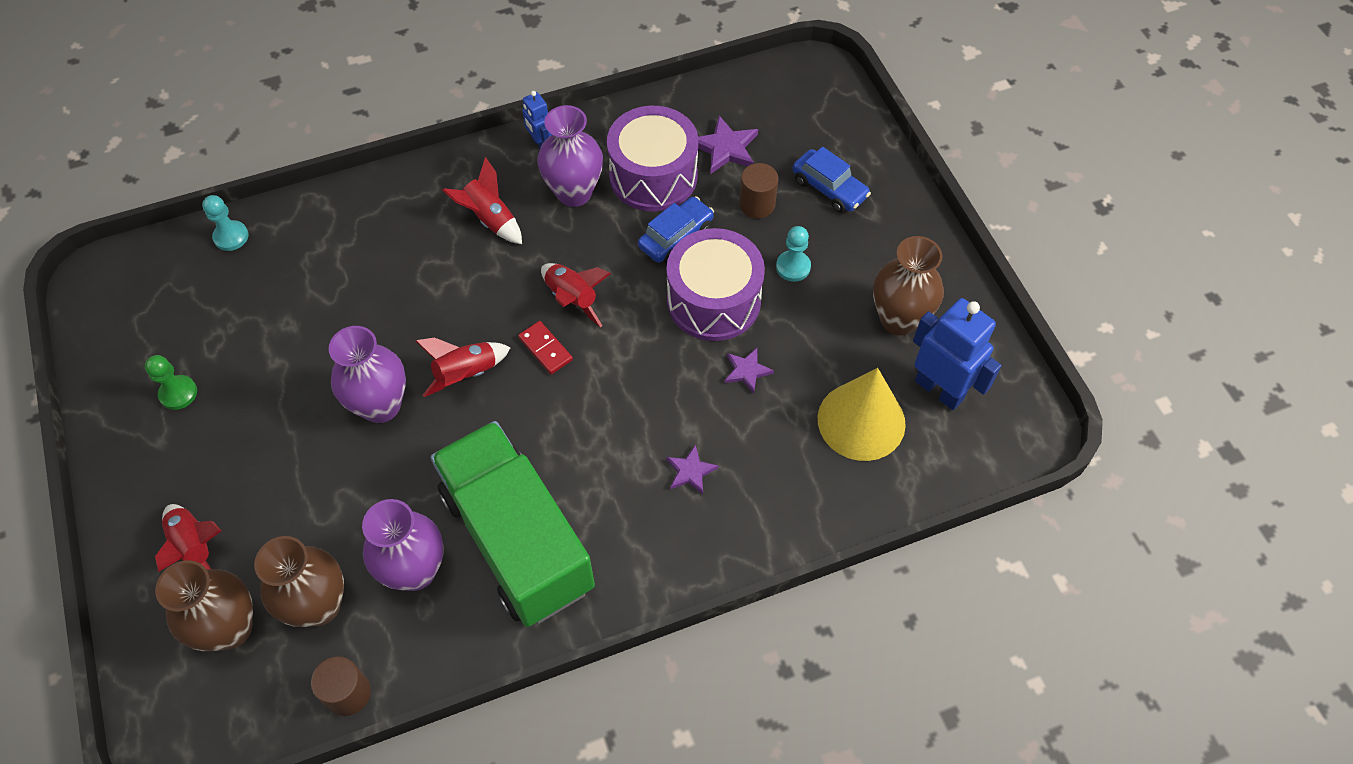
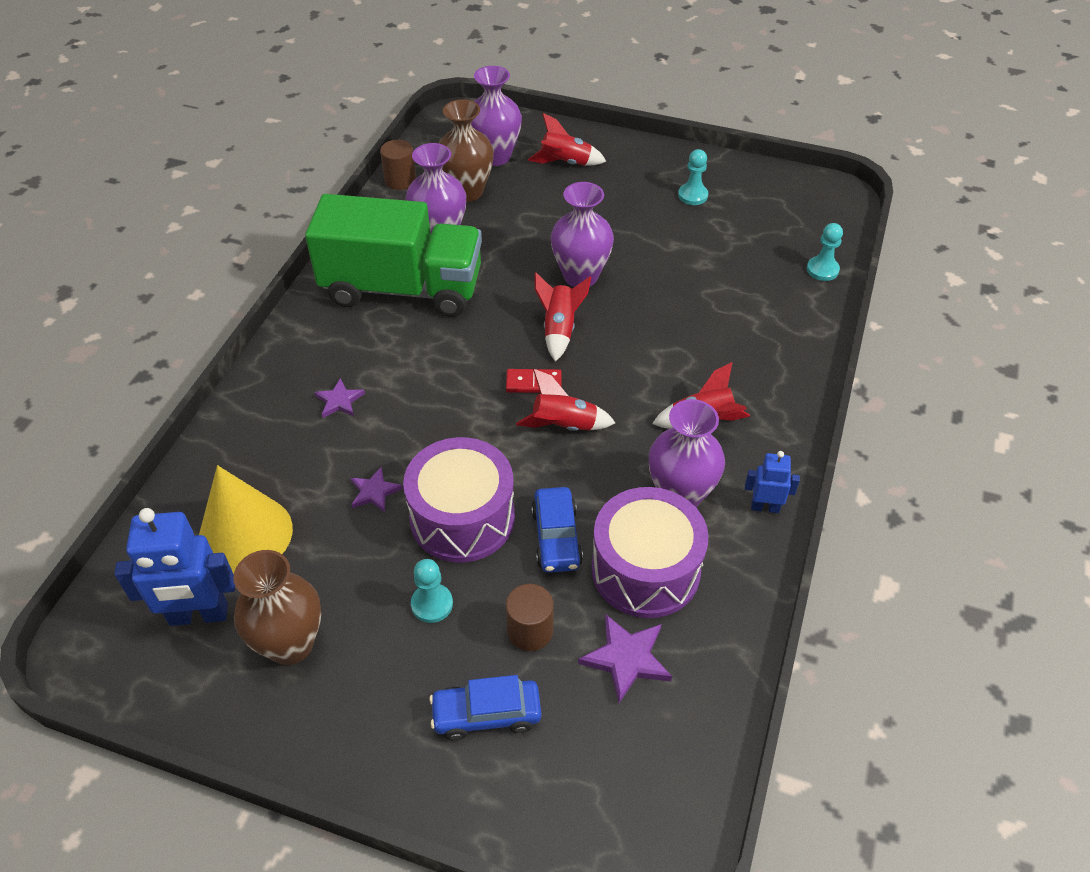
camera: 130 degrees right, 10 degrees down
(178, 393) = (692, 195): green pawn -> turquoise pawn
(230, 628) = (495, 156): brown vase -> purple vase

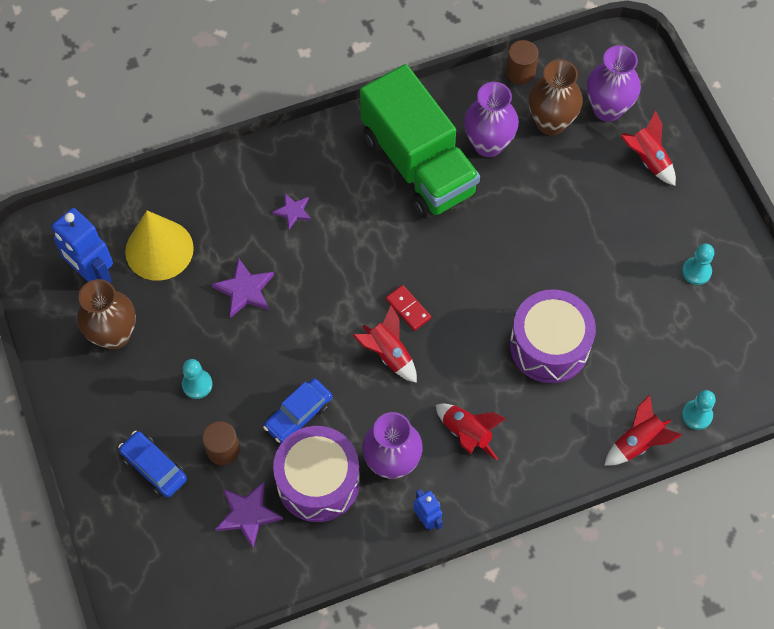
camera: 50 degrees right, 15 degrees up
(374, 492) = (245, 290): purple star -> purple star, size x1.55
(462, 517) = (268, 352): purple drum -> purple drum (549, 346)
(559, 329) = (470, 287): red rocket -> red rocket (638, 443)
(580, 276) = (534, 261): purple vase -> none

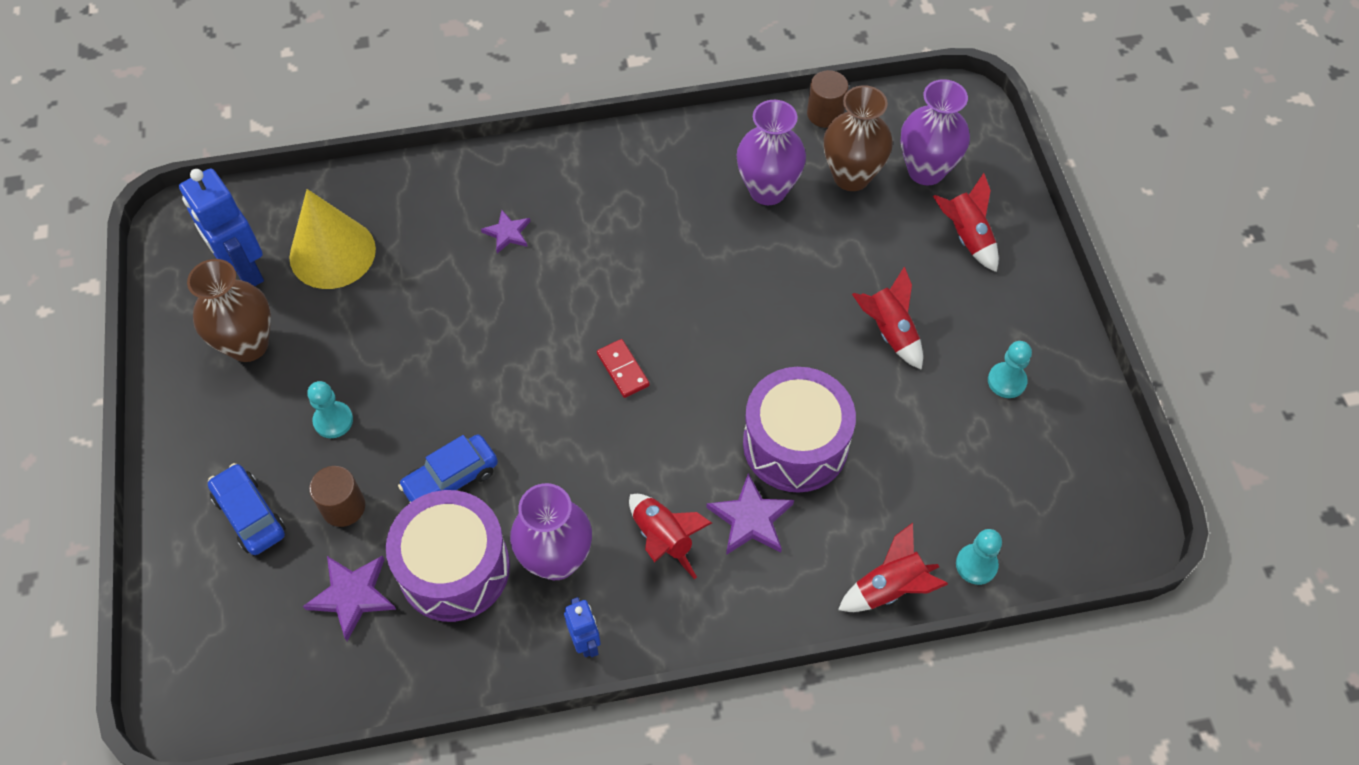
camera: 10 degrees right, 5 degrees down
(245, 290) = (424, 316): purple star -> purple star (751, 519)
(388, 354) = (584, 421): red rocket -> red rocket (889, 332)
(418, 164) = (675, 201): green truck -> none

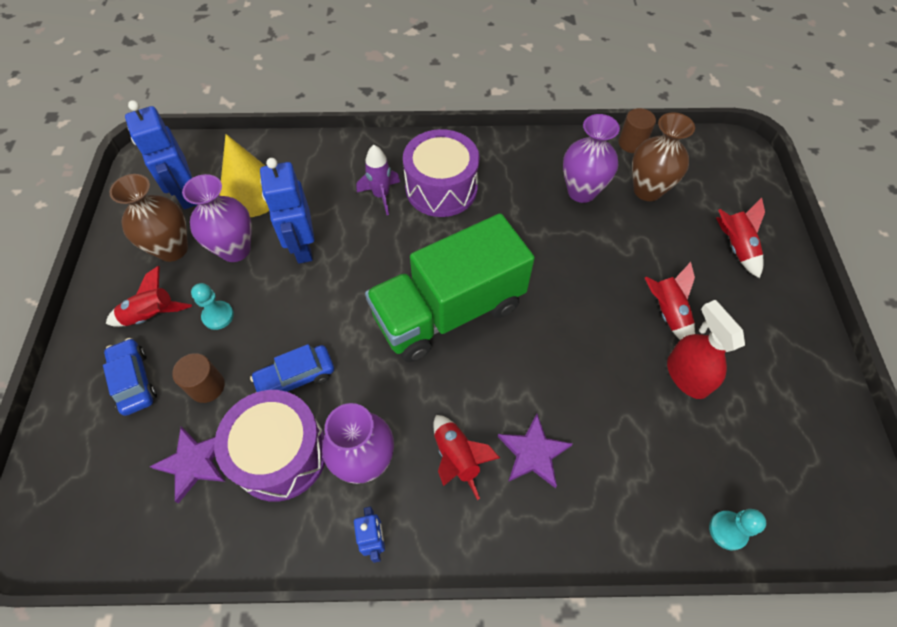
camera: 10 degrees right, 0 degrees up
(419, 317) = (302, 247): none -> blue robot
(507, 233) = (381, 195): purple star -> purple rocket
(623, 370) = (448, 311): red domino -> green truck
(795, 444) = (579, 394): purple drum -> purple drum (441, 188)
(889, 588) = (647, 539): red rocket -> red rocket (152, 315)
(919, 403) = (687, 376): none -> red spray bottle
(926, 170) = (706, 193): purple vase -> purple vase (235, 249)
(1006, 381) = (763, 369): turquoise pawn -> none

